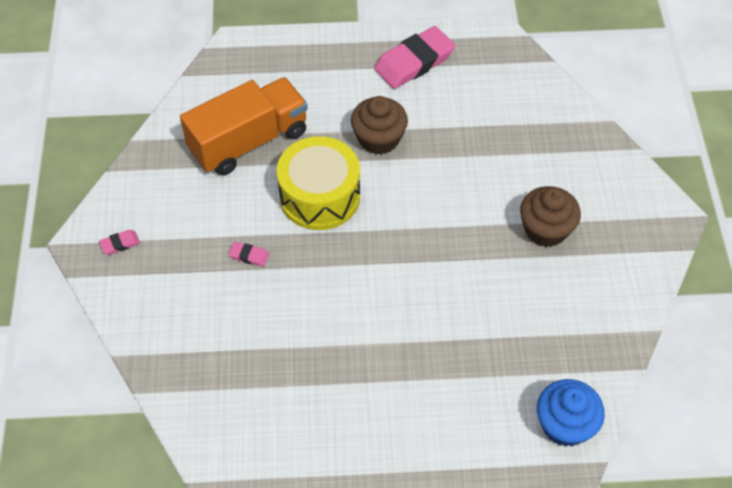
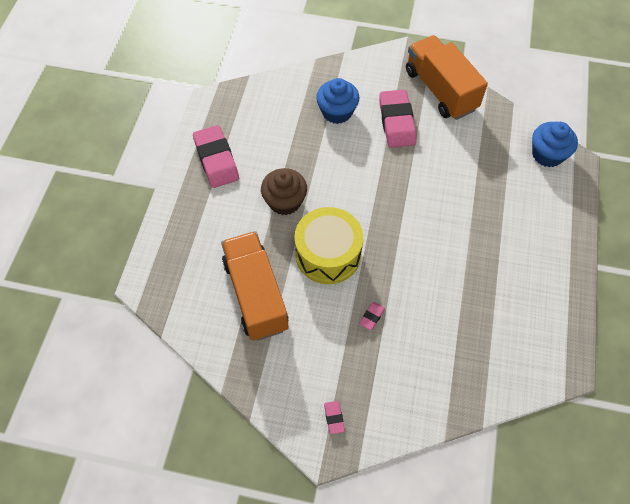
camera: 75 degrees left, 5 degrees up
(534, 161) = (337, 112): none -> blue cupcake
(546, 229) = (396, 122): brown cupcake -> pink eraser
(624, 271) = (440, 90): none -> orange truck

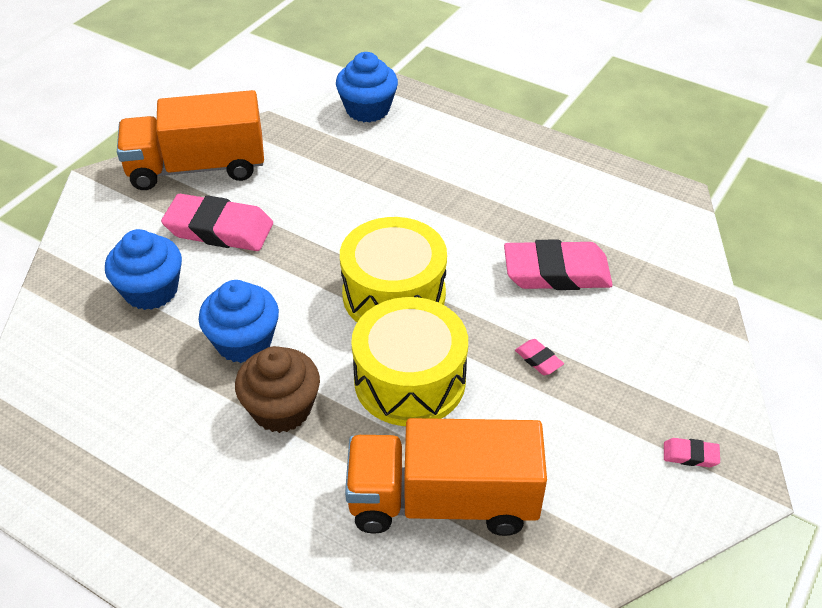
camera: 70 degrees left, 15 degrees down
(216, 159) = (132, 487): pink eraser -> pink eraser (556, 272)
(321, 167) = (244, 341): none -> blue cupcake
(388, 225) = (394, 294): none -> yellow drum

